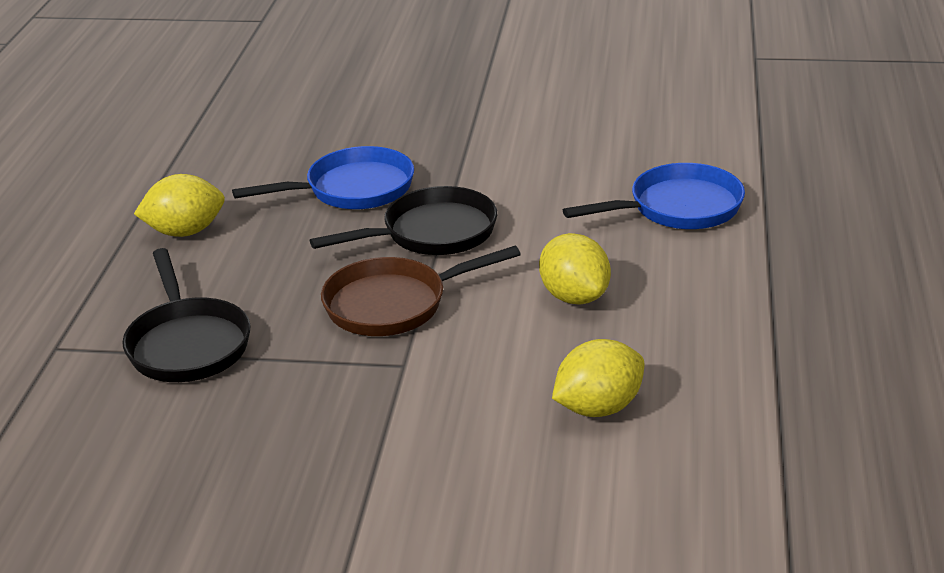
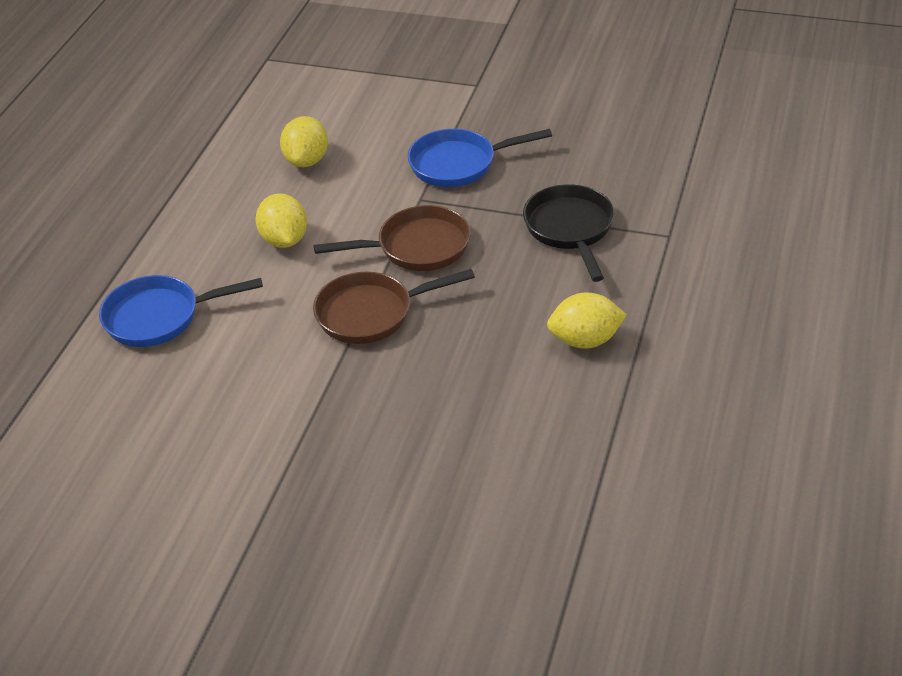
camera: 170 degrees left, 10 degrees up
(353, 189) = (430, 376): blue pan -> blue pan (458, 164)
(432, 233) = (371, 313): black pan -> brown pan
(598, 408) = (307, 160): yellow lemon -> yellow lemon turned 60 degrees counterclockwise

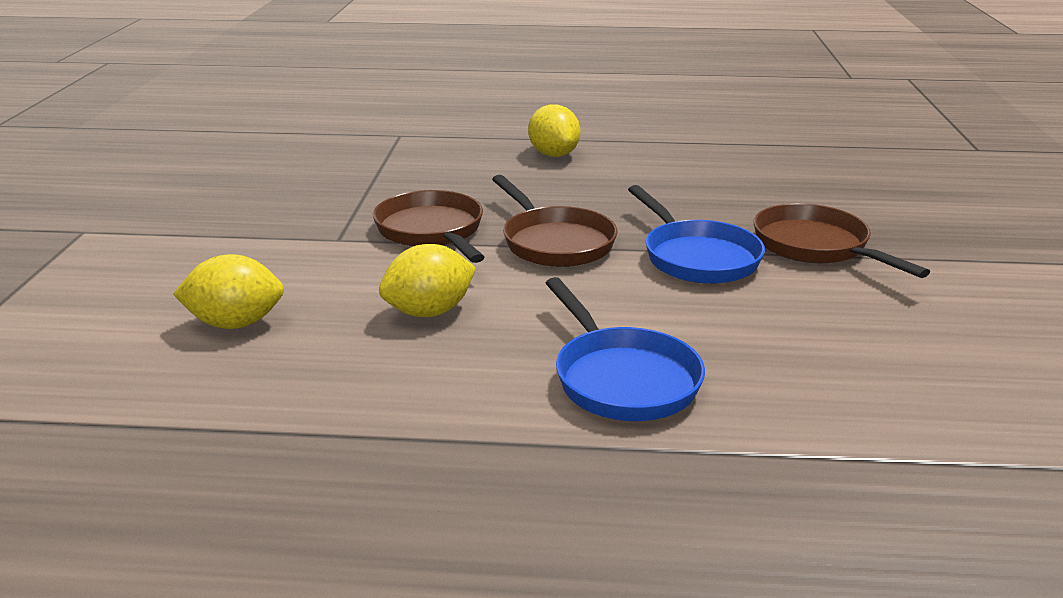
camera: 105 degrees left, 15 degrees down
(298, 480) = (816, 247): none -> brown pan
(458, 164) = (266, 226): blue pan -> blue pan (697, 257)
(570, 229) = (393, 168): black pan -> none

